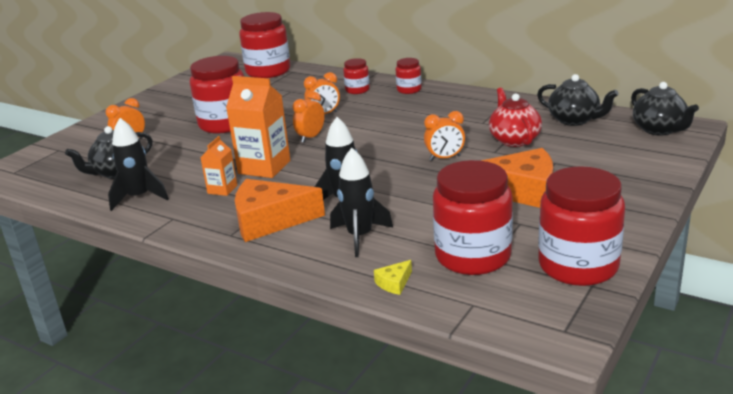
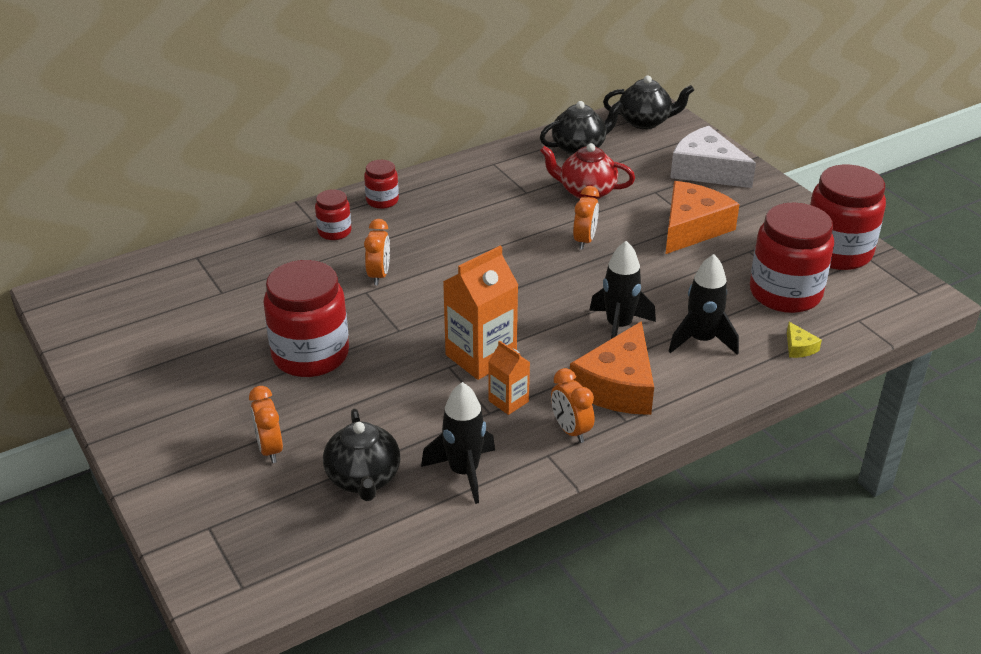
camera: 65 degrees left, 10 degrees up
(268, 71) = (166, 274): red jar -> none
(311, 137) = (435, 303): orange clock -> orange clock (570, 430)
(623, 172) = (706, 170): none -> white cheese

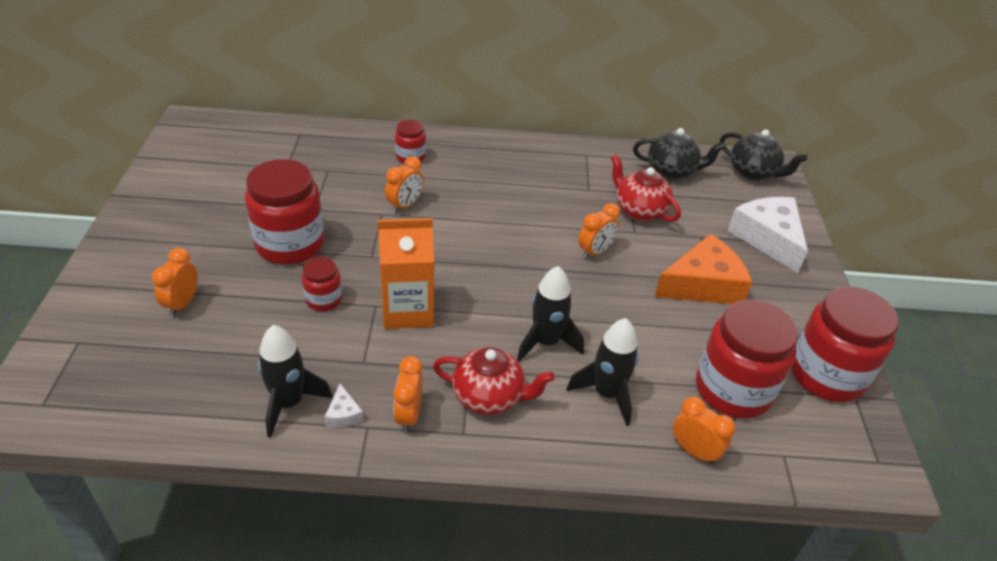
camera: 30 degrees right, 5 degrees up
(363, 479) = (214, 365): black teapot -> none
(382, 201) = (470, 148): red jar -> red jar (323, 299)
(508, 401) = (388, 360): orange carton -> none
(518, 456) = (343, 414): none -> white cheese
(618, 386) = (489, 397): orange cheese -> red teapot
(799, 347) = (694, 451): yellow cheese -> orange clock

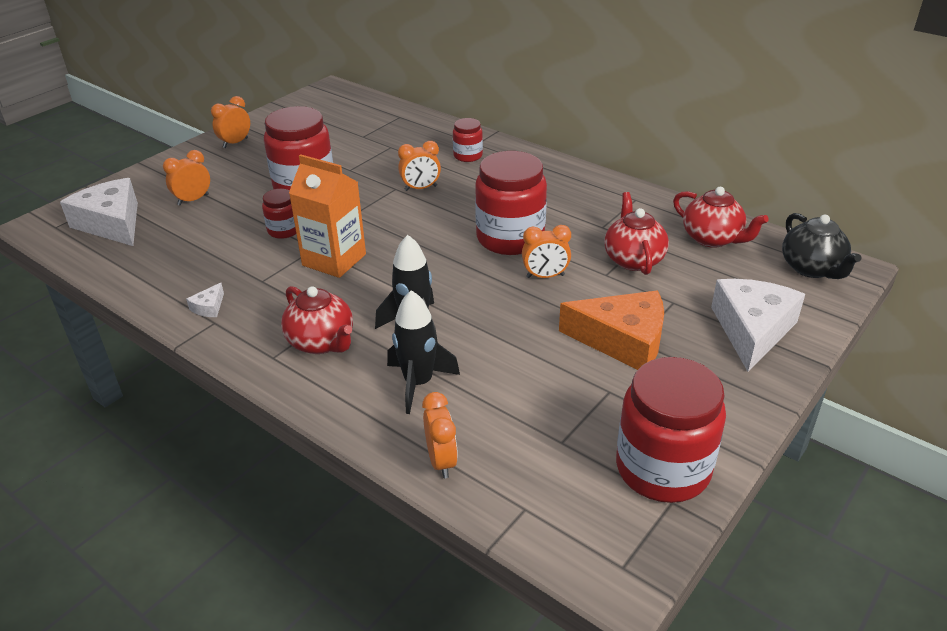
camera: 40 degrees right, 5 degrees down
(115, 370) = (112, 223): none -> white cheese
(289, 403) = (184, 285): black rocket -> none
(409, 415) = (250, 328): orange clock -> orange clock (235, 143)
(672, 171) = (713, 239): black teapot -> red teapot
(733, 389) = (542, 434): red jar -> red jar (510, 238)

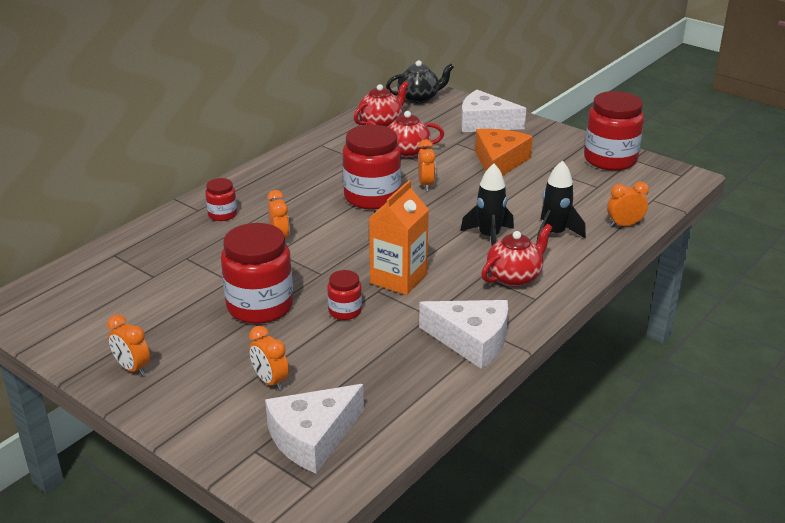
camera: 90 degrees left, 5 degrees down
(209, 307) = (471, 340): white cheese -> white cheese, size x2.44

